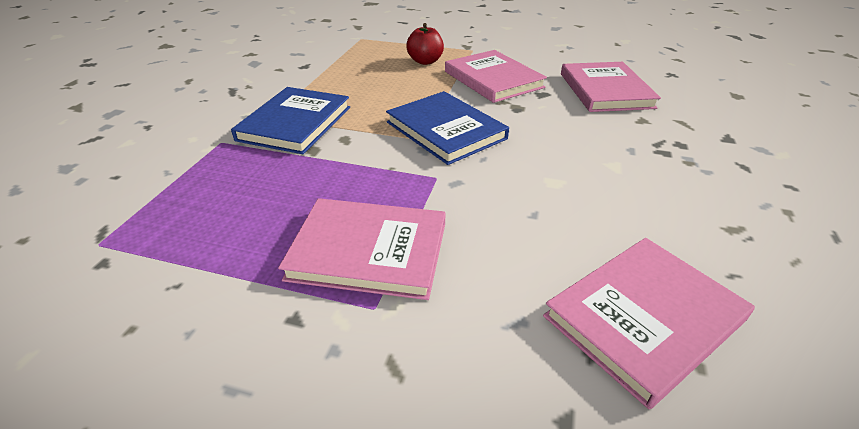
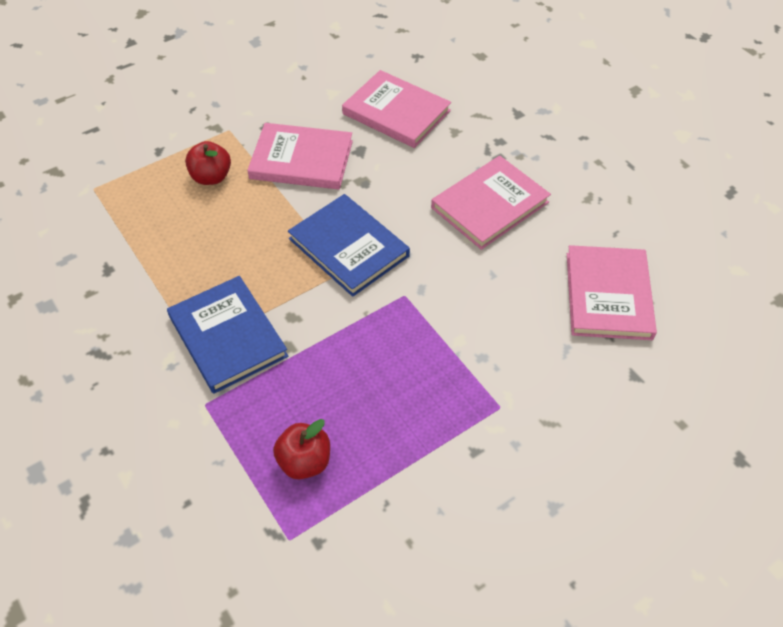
camera: 50 degrees left, 15 degrees up
(196, 212) = (304, 461): none -> red apple
(369, 251) = (448, 381): pink book -> pink book (490, 205)
(445, 130) = (348, 247): blue book -> blue book turned 45 degrees clockwise

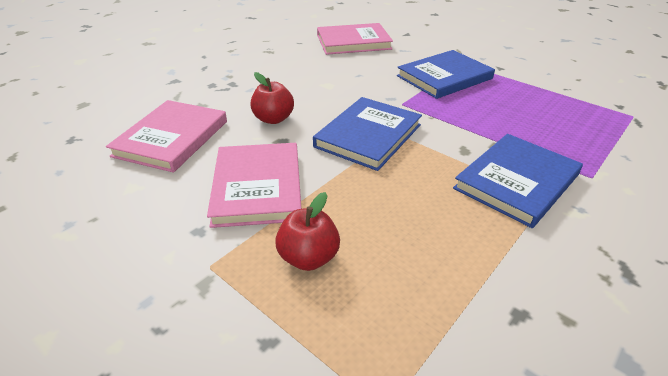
camera: 105 degrees left, 15 degrees down
(304, 461) = (577, 120): red apple -> red apple (273, 119)
(462, 365) = (444, 77): none -> blue book
(490, 205) = (289, 82): pink book -> none

